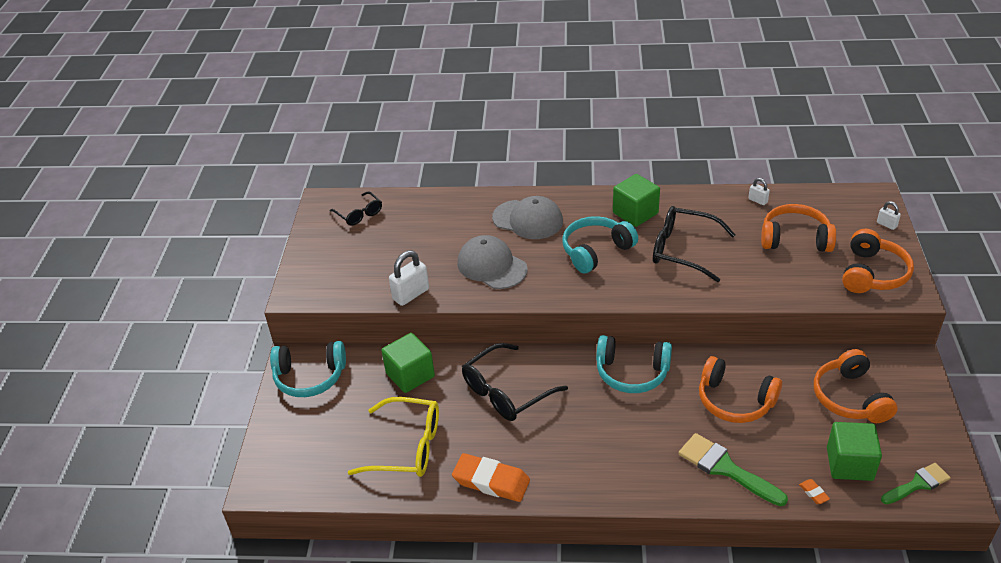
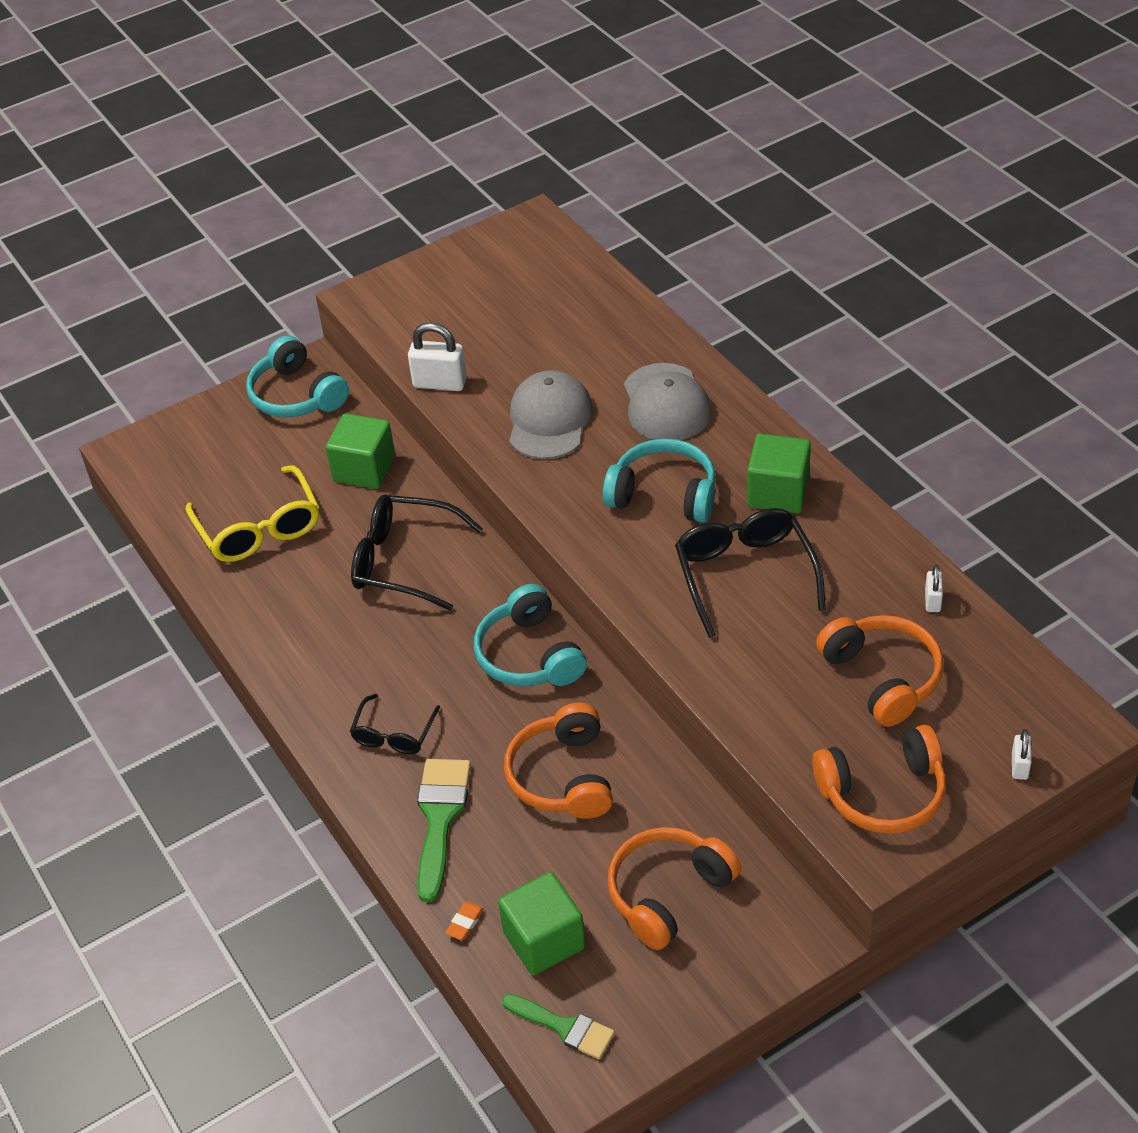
camera: 55 degrees right, 5 degrees up
(359, 214) = (538, 262): black glasses -> black glasses (394, 734)
(491, 481) = (263, 622): orange eraser -> none

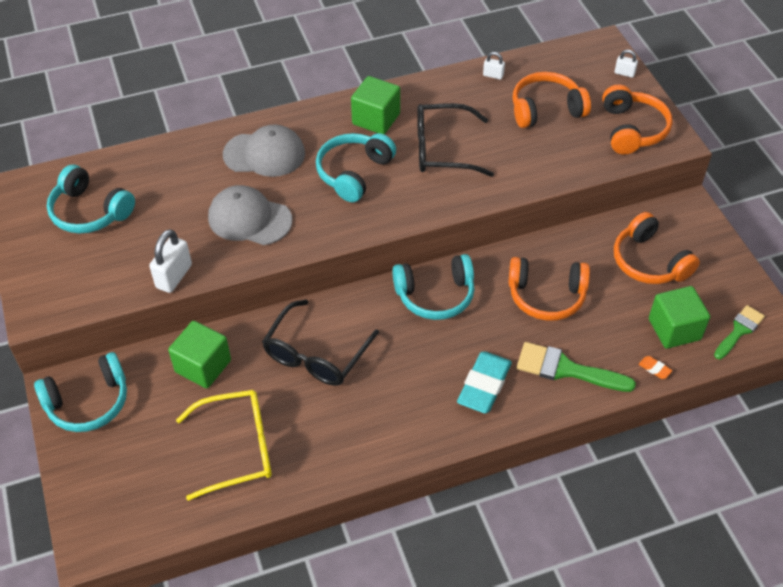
camera: 80 degrees left, 5 degrees up
(394, 734) = (484, 385): black glasses -> turquoise eraser
(517, 288) = (90, 211): none -> turquoise headphones

